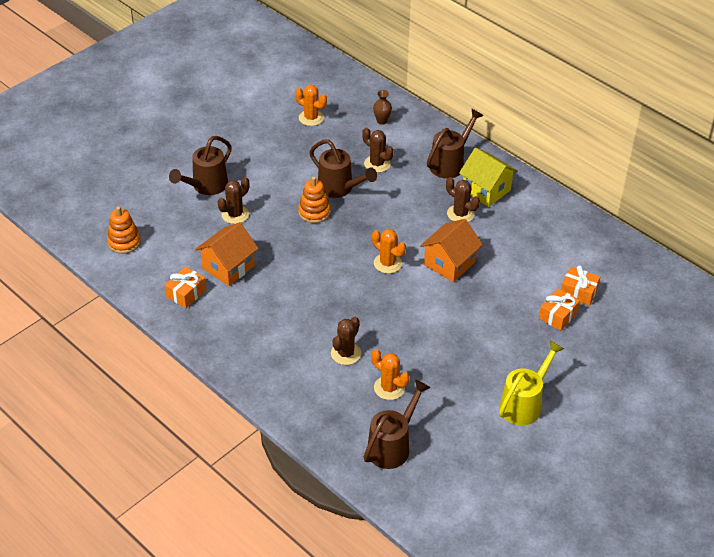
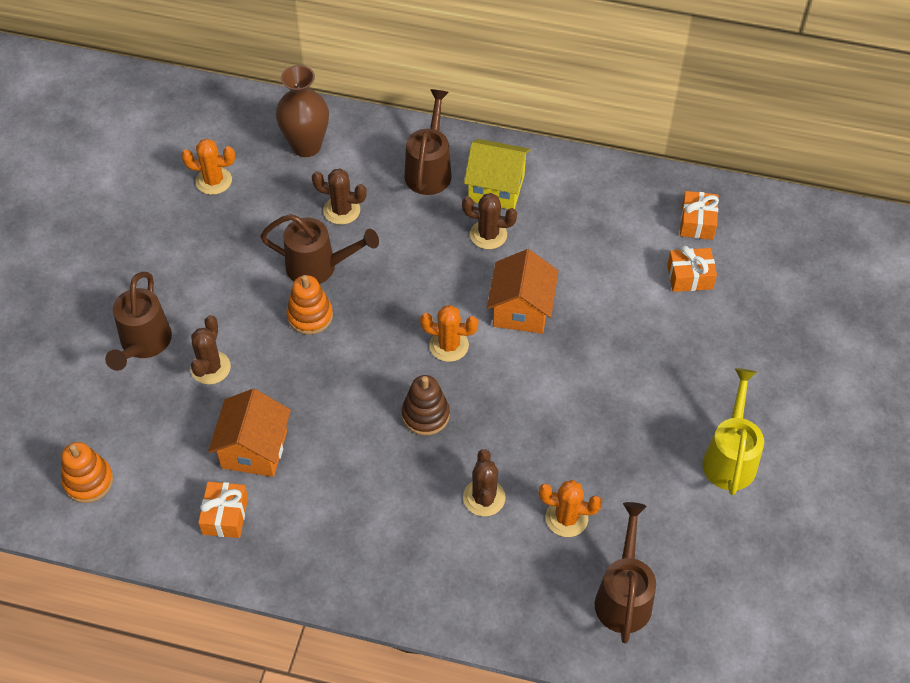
camera: 30 degrees left, 10 degrees up
(344, 294) = (425, 415): none -> brown stacking toy
(382, 121) = (306, 146): brown vase -> brown vase, size x1.99
(558, 315) = (688, 319): orange gift -> orange gift (697, 222)

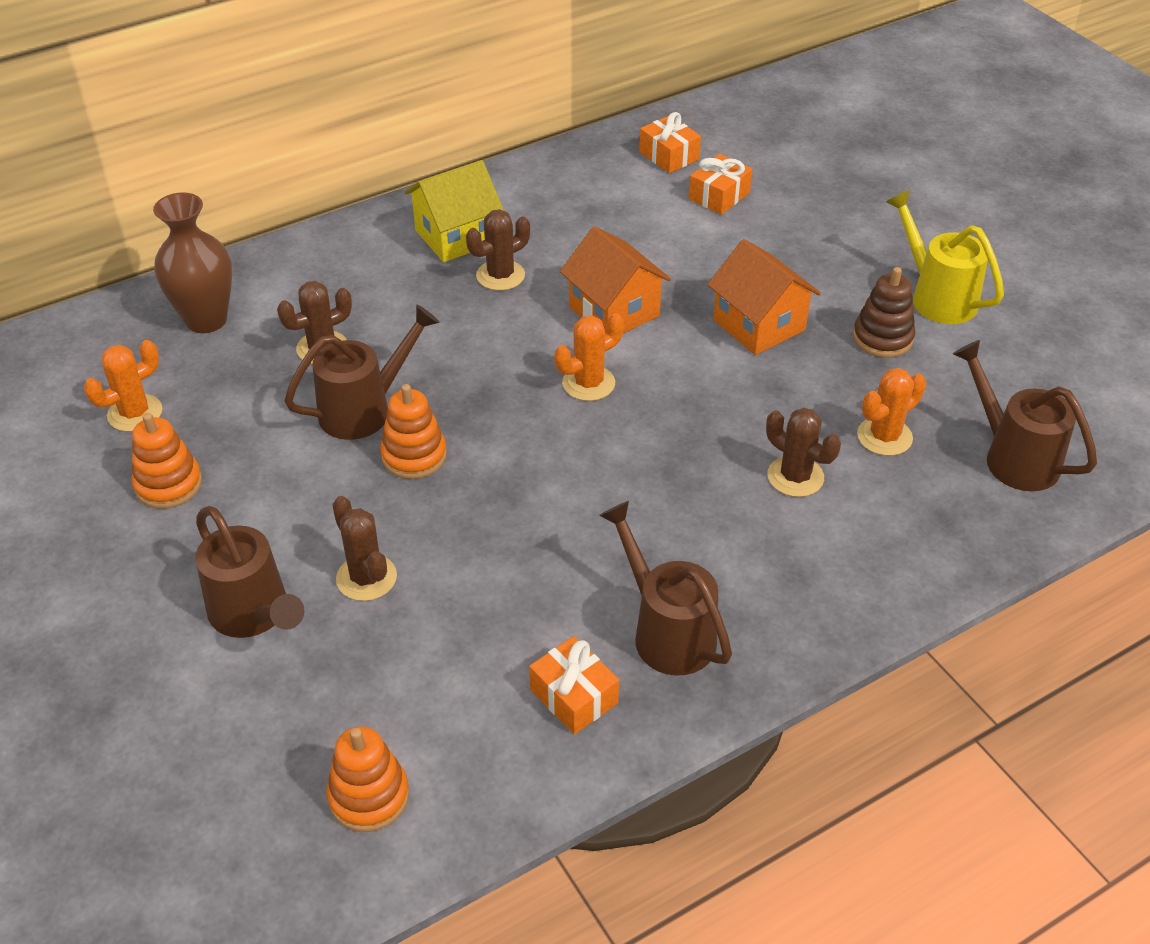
camera: 45 degrees left, 10 degrees down
(184, 237) = (168, 484): none -> orange stacking toy
(254, 449) = (519, 612): orange house -> orange house (759, 325)
(425, 415) = (647, 453): brown stacking toy -> brown stacking toy (882, 338)
(429, 170) = (369, 262): brown watering can -> brown watering can (667, 631)

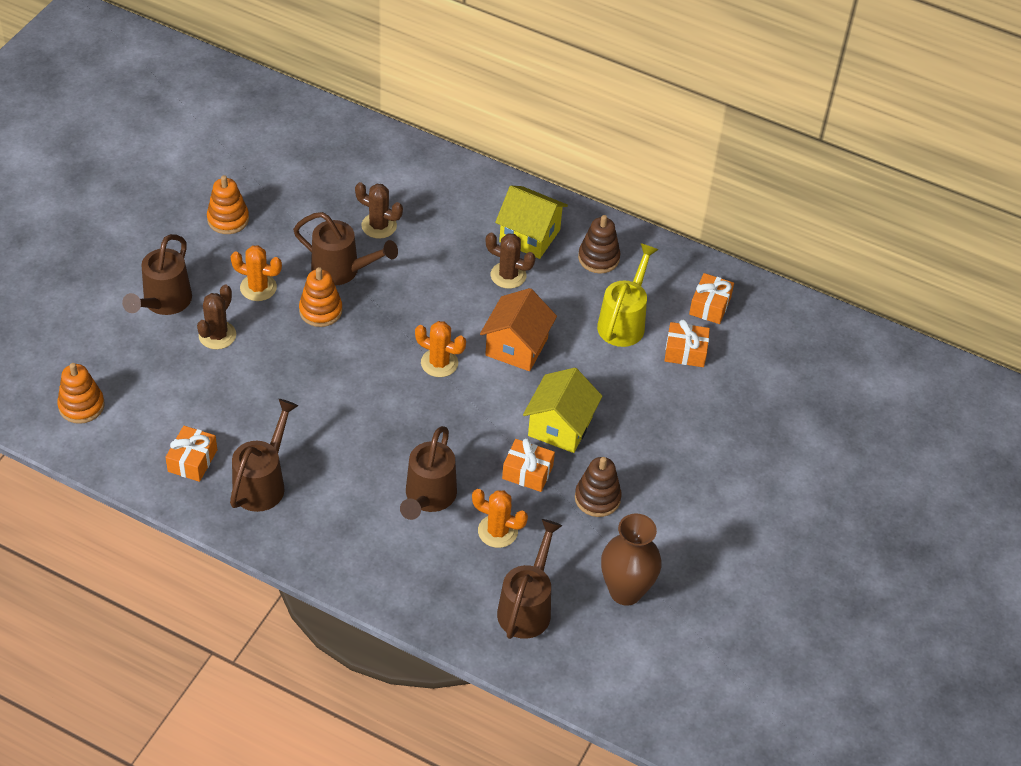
camera: 55 degrees right, 5 degrees up
(135, 413) = (269, 176): orange cactus -> orange cactus (258, 287)
(206, 320) = (364, 163): brown vase -> brown vase (625, 591)
(535, 201) = (598, 258): none -> brown stacking toy
(759, 325) = (560, 426): orange house -> yellow house
(795, 477) = (428, 497): brown cactus -> brown watering can
(810, 377) = (527, 472): none -> orange gift
(937, 297) = (667, 514): yellow watering can -> yellow watering can (624, 322)

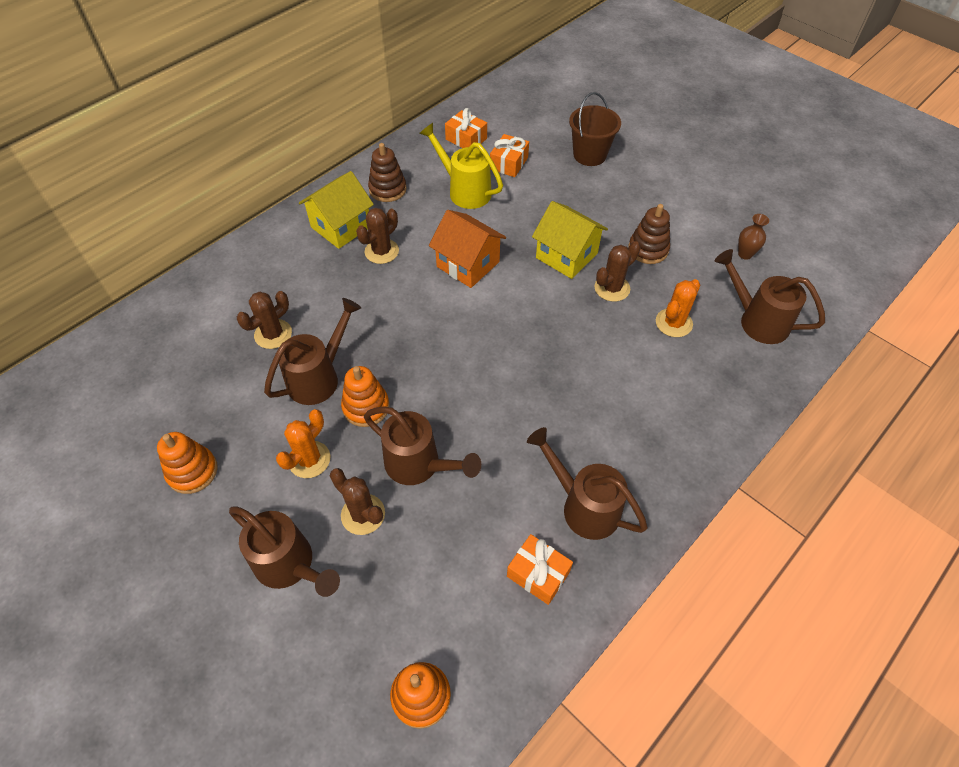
camera: 70 degrees left, 5 degrees up
(428, 497) = (627, 366): brown watering can -> brown watering can (419, 465)
(439, 363) = (468, 323): orange cactus -> none
(527, 472) = (612, 288): orange gift -> brown cactus
(625, 591) = (745, 254): brown vase -> brown vase, size x0.50
(734, 424) = (589, 155): none -> brown bucket

